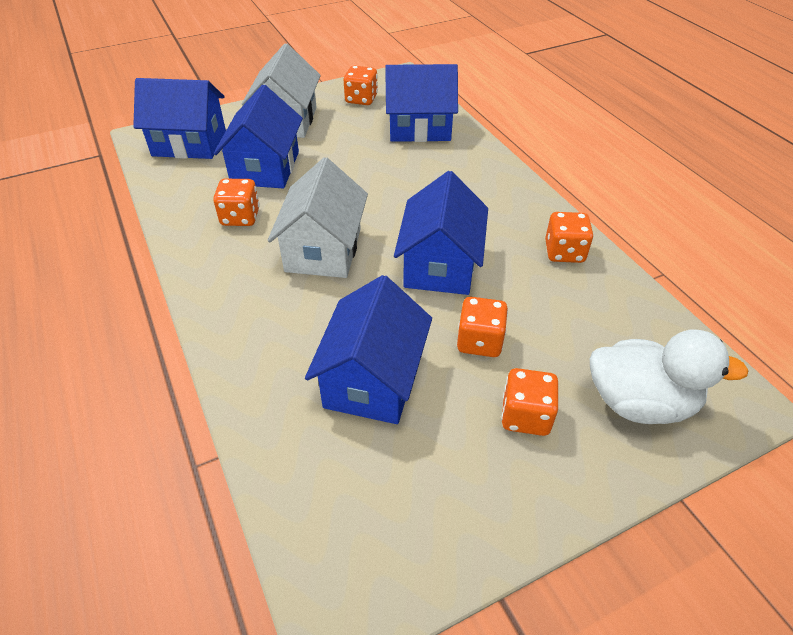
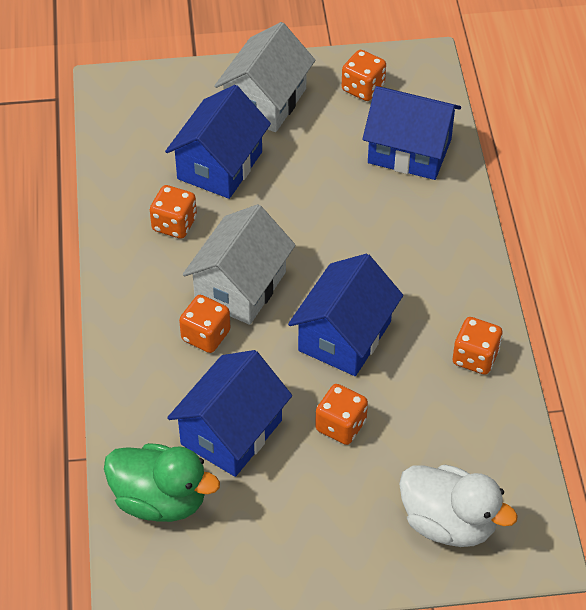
camera: 20 degrees right, 5 degrees up
(189, 143) = (151, 109): blue house -> none
(324, 477) = (160, 500): none -> green duck
(525, 416) = (344, 503): orange dice -> orange dice (206, 335)

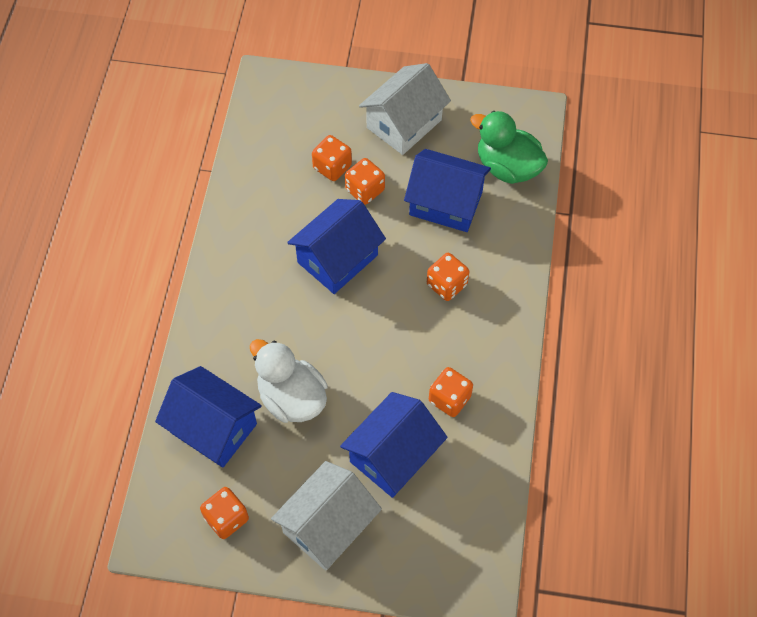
camera: 165 degrees left, 10 degrees up
(231, 432) = (446, 203): blue house -> blue house turned 60 degrees clockwise
(240, 287) = (407, 322): white house -> white house (404, 124)
(448, 523) = (315, 109): white duck -> white duck (291, 398)
(475, 357) = (245, 218): orange dice -> orange dice (332, 167)

